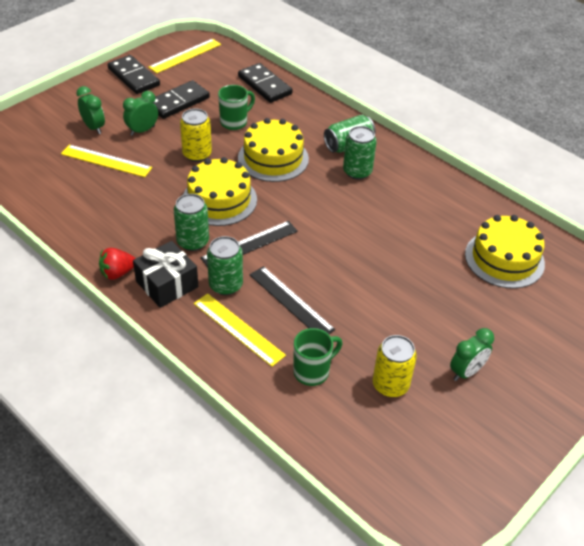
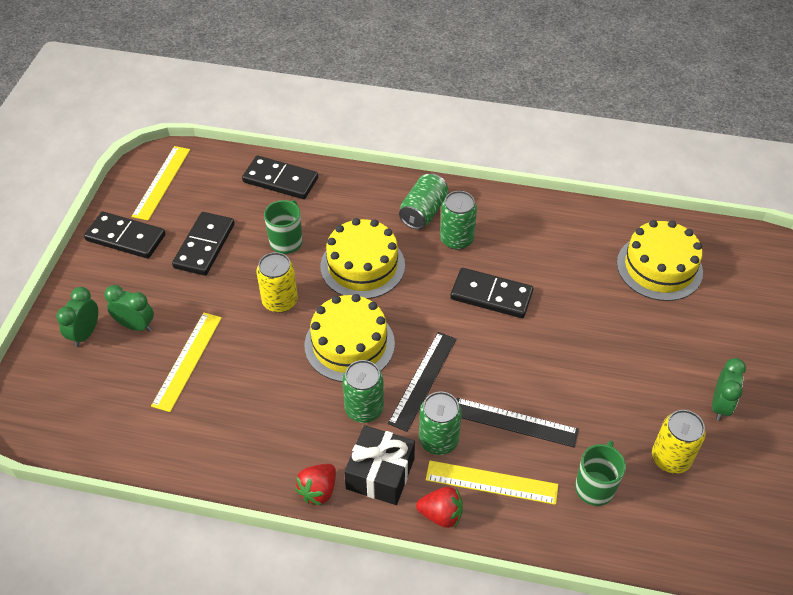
camera: 30 degrees left, 5 degrees up
(106, 161) = (187, 360): yellow ruler -> yellow ruler turned 60 degrees counterclockwise
(142, 130) = (195, 302): green clock -> green clock (85, 334)
(184, 329) = (441, 514): none -> red strawberry
(349, 217) = (491, 295): none -> black domino

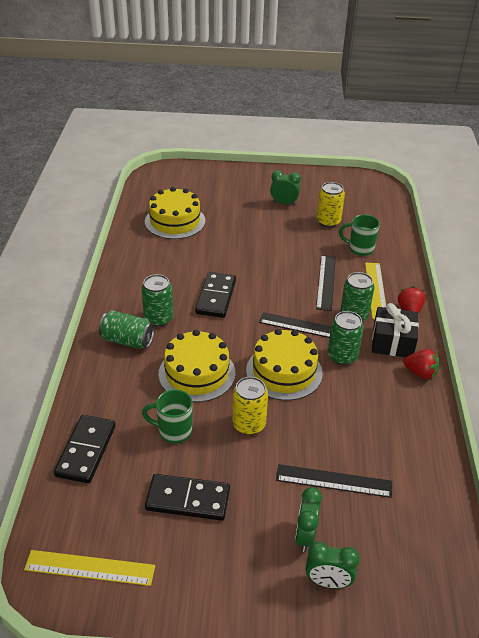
camera: 100 degrees left, 10 degrees down
(126, 237) = (184, 582): black domino -> none
(187, 360) = (333, 481): yellow ruler -> black ruler

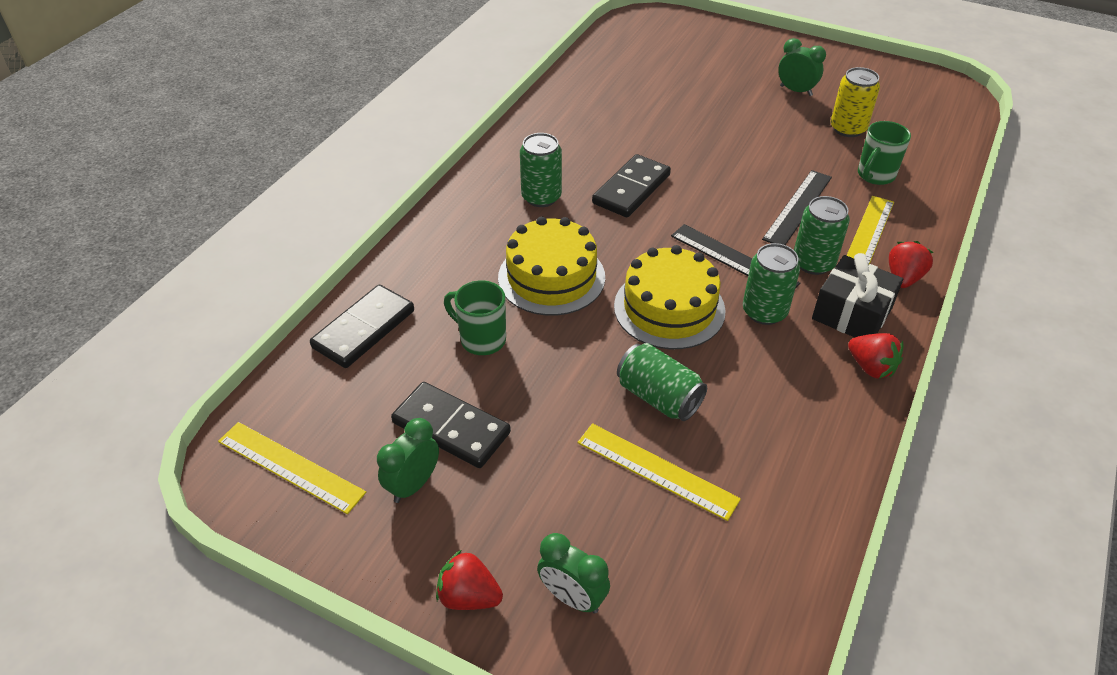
camera: 25 degrees right, 5 degrees up
(127, 340) = (487, 213): green can -> green can (659, 397)
(175, 221) = (631, 82): yellow cake -> none
(248, 424) = (582, 360): yellow can -> none
(263, 608) = (469, 596): none -> red strawberry
(305, 536) = (576, 527): green clock -> green clock (413, 485)
(333, 481) = (656, 471): black ruler -> yellow ruler
(360, 249) = (875, 175): green mug -> green mug turned 90 degrees counterclockwise

